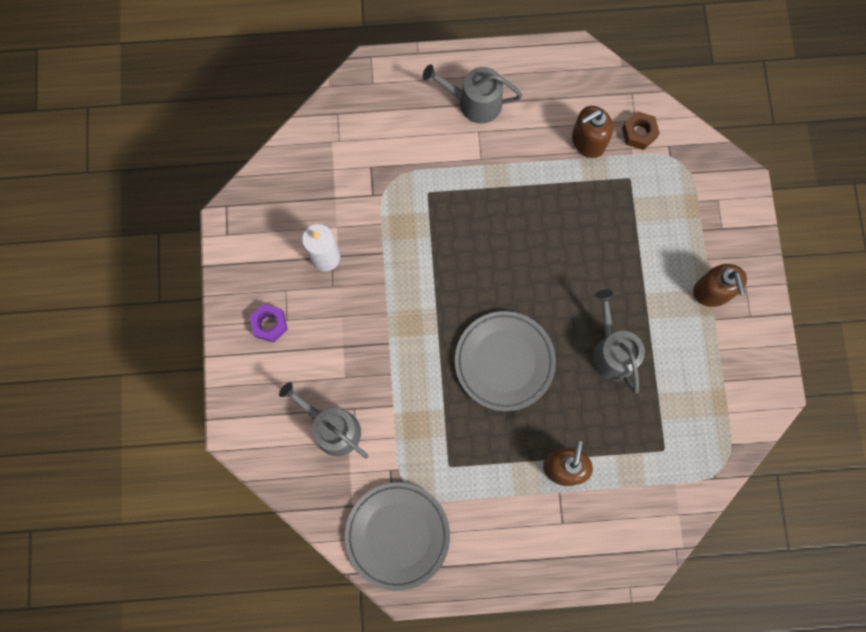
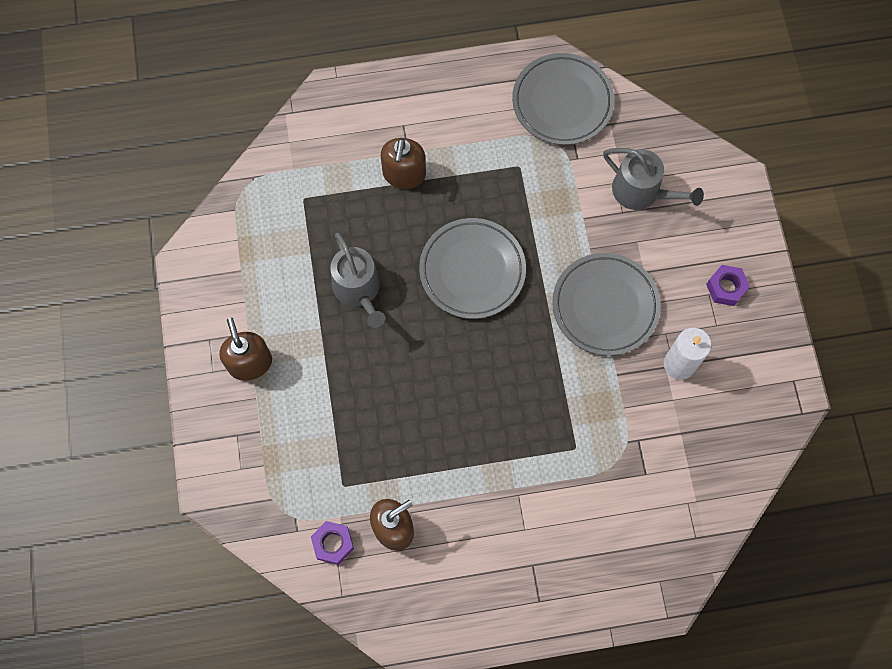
camera: 175 degrees right, 5 degrees down
(384, 316) = (605, 306): none -> grey plate
(474, 102) = (533, 566): grey watering can -> none
(639, 133) = (333, 543): brown nut -> purple nut

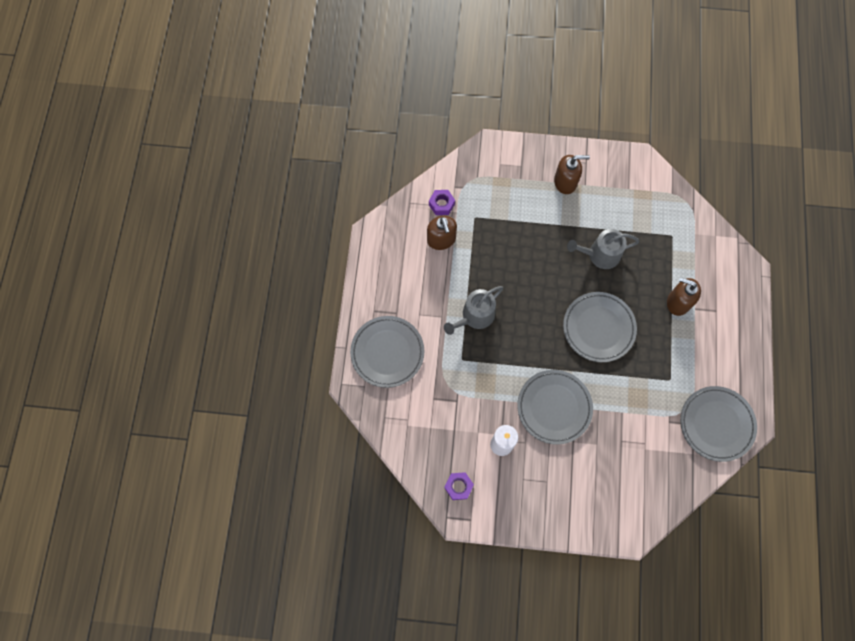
camera: 105 degrees right, 0 degrees up
(598, 561) = (387, 352): none -> grey plate
(641, 192) = (634, 459): grey watering can -> grey watering can (475, 316)
(726, 288) = (549, 495): purple nut -> purple nut (458, 486)

